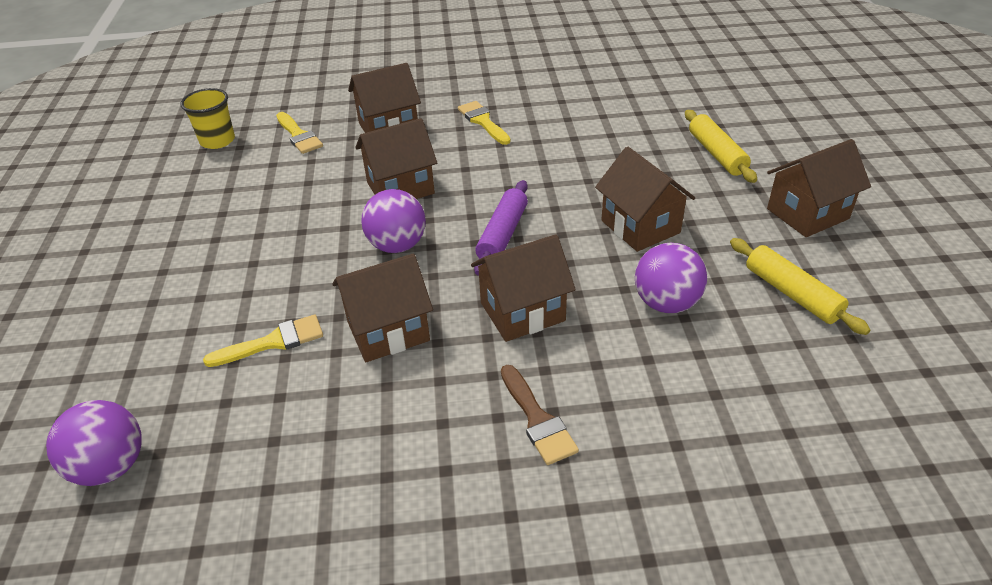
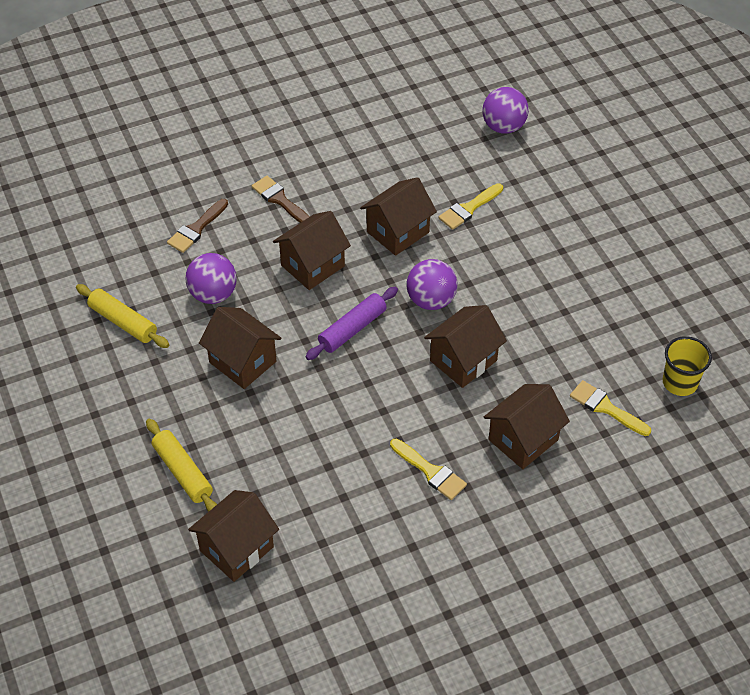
camera: 160 degrees right, 10 degrees up
(503, 235) = (352, 329): purple rolling pin -> purple rolling pin turned 45 degrees clockwise
(681, 401) = (196, 229): none -> brown brush
(807, 214) = (103, 407): brown house -> brown house (236, 548)

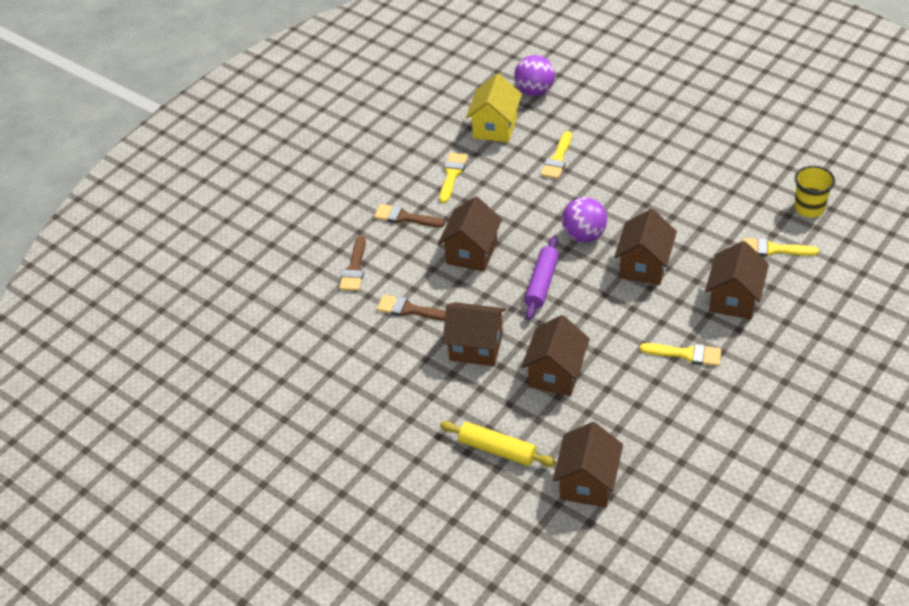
camera: 25 degrees left, 5 degrees down
(123, 322) = (353, 364): yellow rolling pin -> none
(213, 294) = (410, 310): purple ball -> brown brush
(356, 177) = (452, 175): none -> yellow brush
(398, 232) = (517, 199): brown house -> brown house (556, 374)
(435, 147) = (495, 127): none -> yellow house

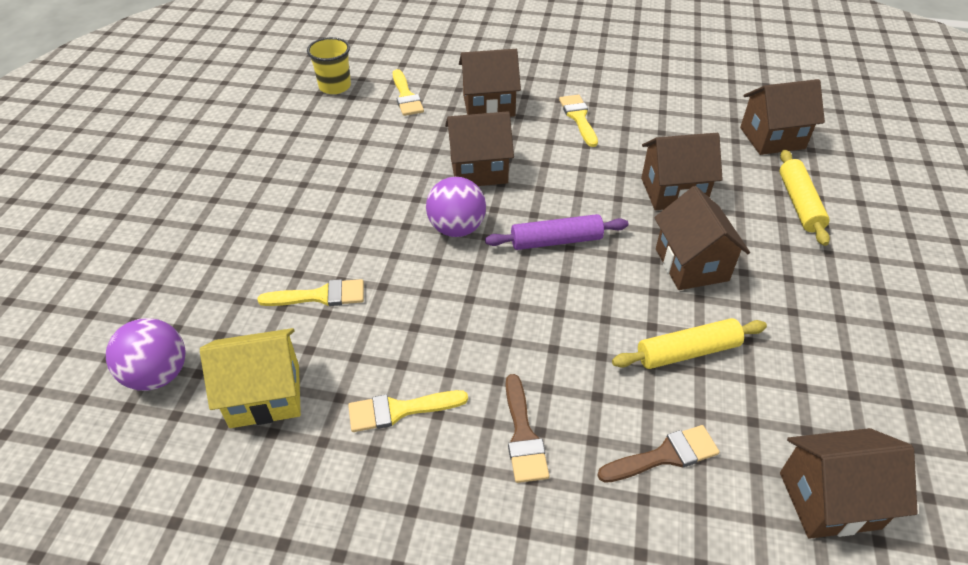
camera: 120 degrees left, 0 degrees up
(410, 310) = (687, 351): brown brush -> yellow rolling pin
(472, 253) = (547, 324): brown house -> brown house (829, 500)

